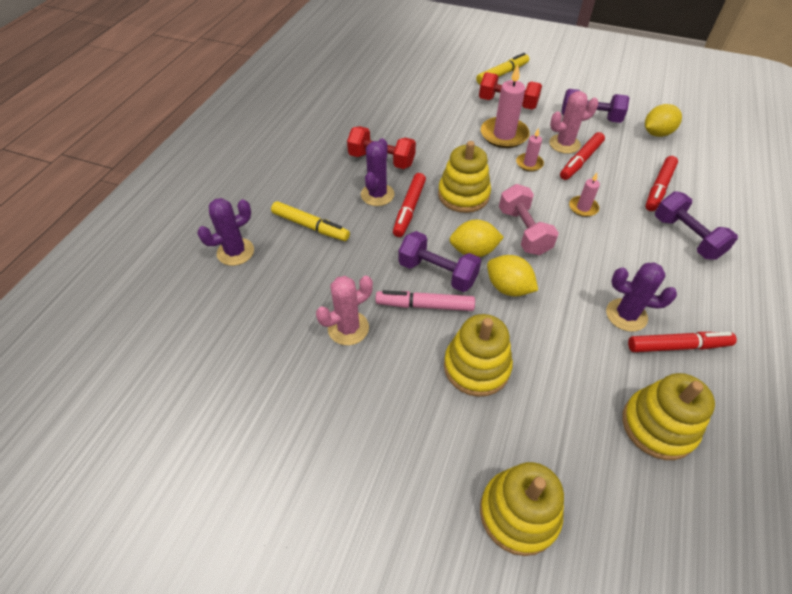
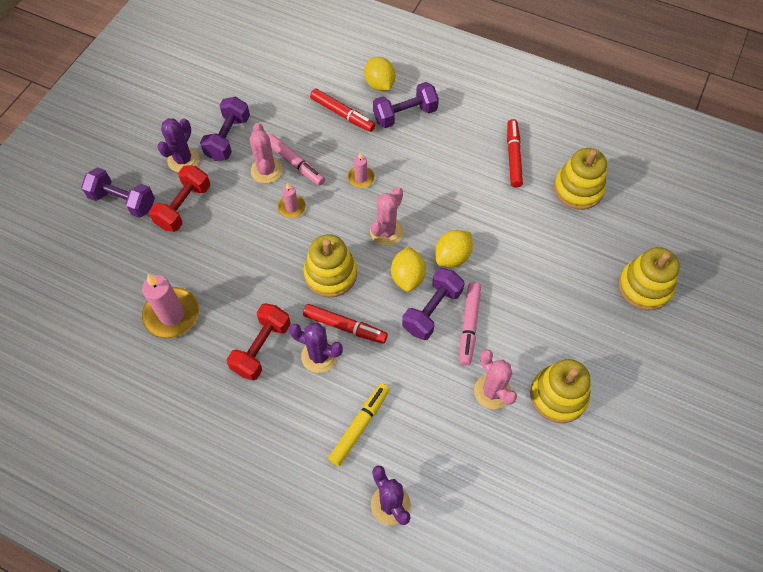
camera: 85 degrees left, 10 degrees up
(476, 367) = (532, 294): yellow stacking toy -> yellow stacking toy (558, 396)
(502, 74) = (123, 201): yellow marker -> purple dumbbell
(504, 135) = (240, 221): pink candle -> pink candle (172, 314)
(523, 231) = (386, 232): pink dumbbell -> pink cactus
(581, 161) = (295, 163): red marker -> pink marker
(626, 315) = (484, 180): purple cactus -> purple cactus (183, 160)
(656, 133) = (264, 91): yellow lemon -> yellow lemon (379, 84)

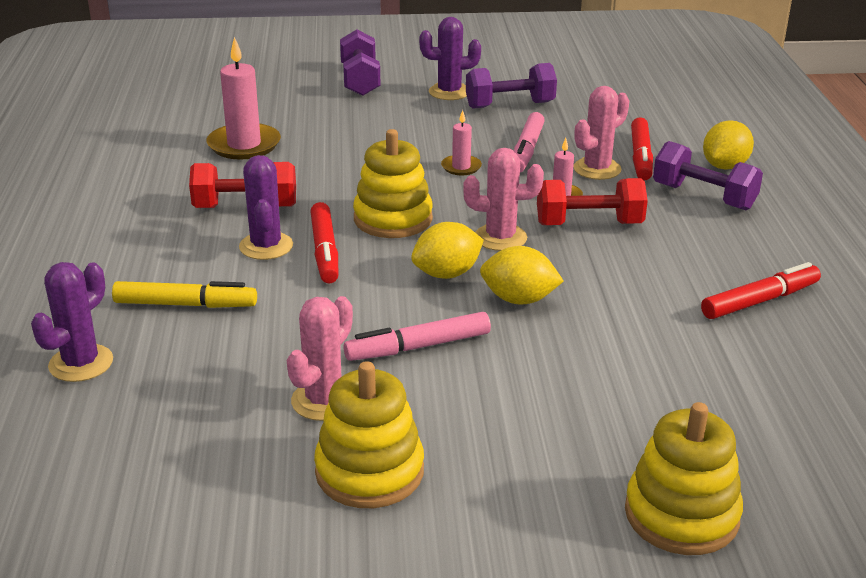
camera: 60 degrees right, 30 degrees down
(184, 207) = (389, 110): red dumbbell -> red dumbbell (589, 224)
(266, 170) = (494, 138): pink cactus -> pink cactus (597, 169)
(432, 310) = (412, 308): purple dumbbell -> none
(578, 189) = (786, 380): yellow stacking toy -> none

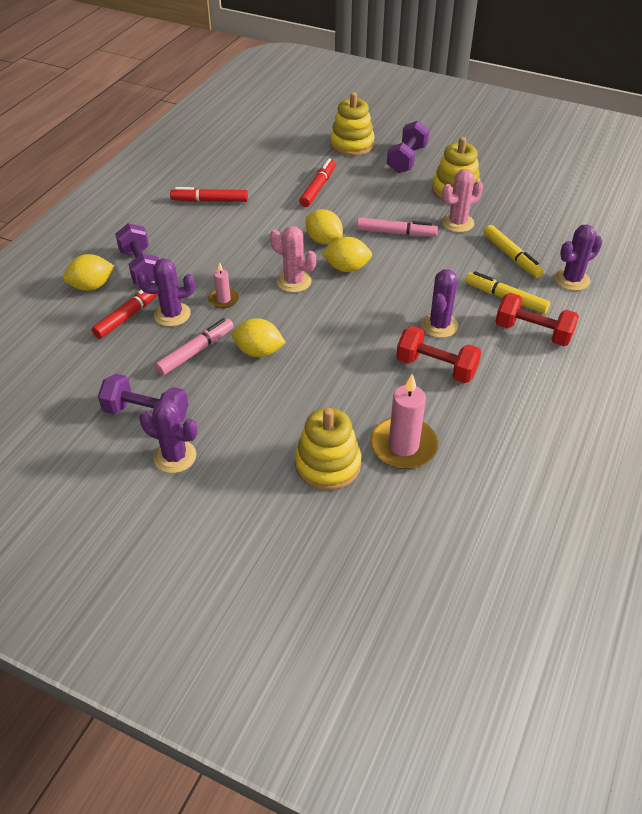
camera: 150 degrees left, 15 degrees up
(198, 370) = (511, 256): none -> yellow marker
(325, 251) = (405, 308): red marker -> red marker (318, 188)
(360, 81) = (236, 515): purple dumbbell -> purple dumbbell (407, 159)
(393, 219) = (345, 319): yellow stacking toy -> yellow stacking toy (327, 464)
(461, 167) = (258, 351): pink candle -> yellow lemon
(589, 224) = (233, 273): red dumbbell -> red dumbbell (533, 332)
(597, 169) = (172, 314): pink cactus -> purple cactus

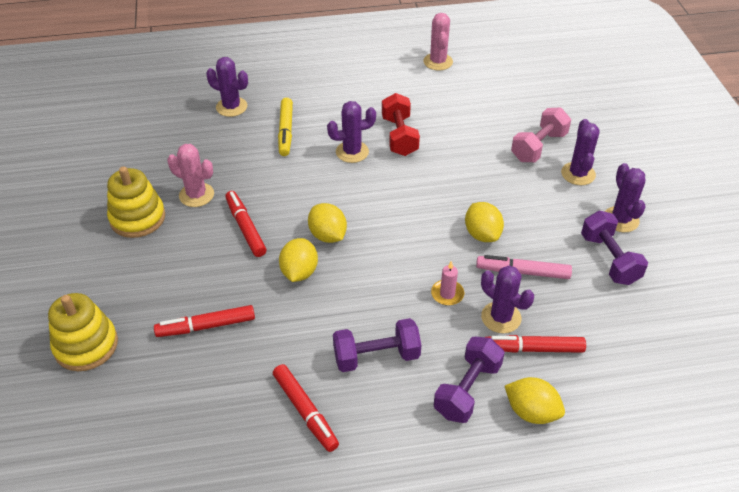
camera: 125 degrees left, 0 degrees up
(260, 468) = (578, 174): none -> purple cactus
(294, 281) = (378, 260): pink cactus -> pink cactus (438, 62)
(327, 464) = (538, 147): yellow stacking toy -> pink dumbbell
(396, 233) = (245, 228): pink marker -> red marker
(403, 446) = (486, 122): pink candle -> none
(407, 159) = (94, 280): purple dumbbell -> purple dumbbell (376, 356)
(511, 256) = (225, 146): yellow marker -> none
(533, 332) = (315, 106): red dumbbell -> none

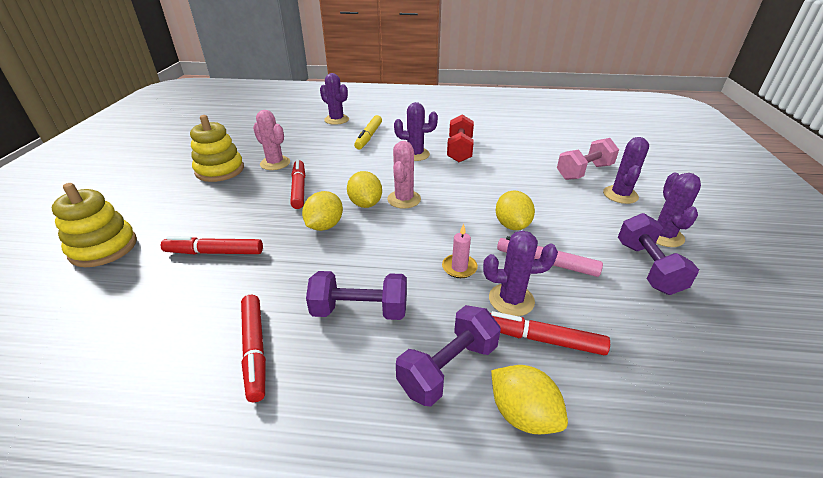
camera: 15 degrees right, 10 degrees down
(438, 62) = (508, 114): pink cactus -> pink cactus (404, 199)
(501, 317) = (511, 300): purple cactus -> purple cactus turned 60 degrees counterclockwise

